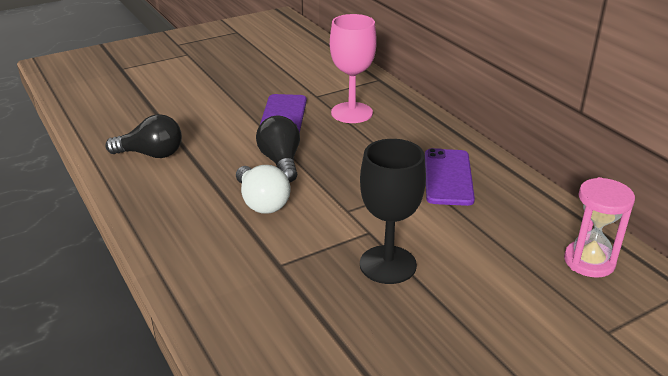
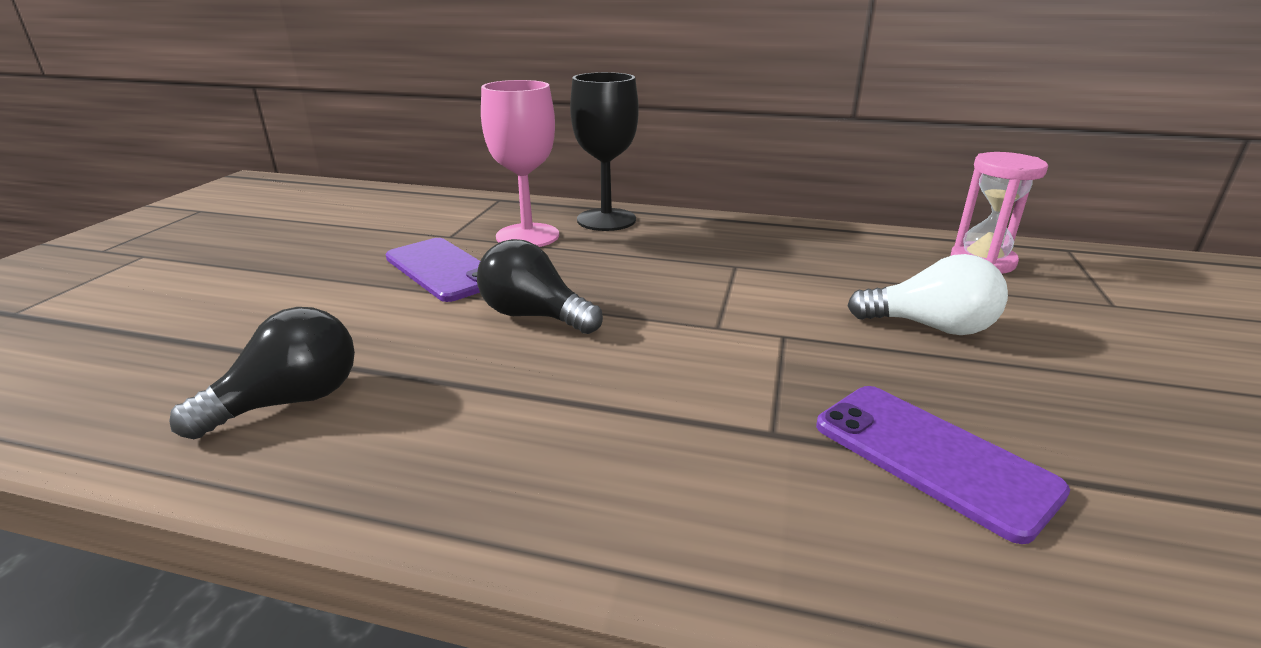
camera: 45 degrees left, 5 degrees down
(262, 202) = (600, 373): white light bulb -> white light bulb (930, 327)
(388, 265) = (870, 355): black goblet -> black goblet (606, 220)
(448, 177) = (744, 251): purple phone -> purple phone (932, 457)

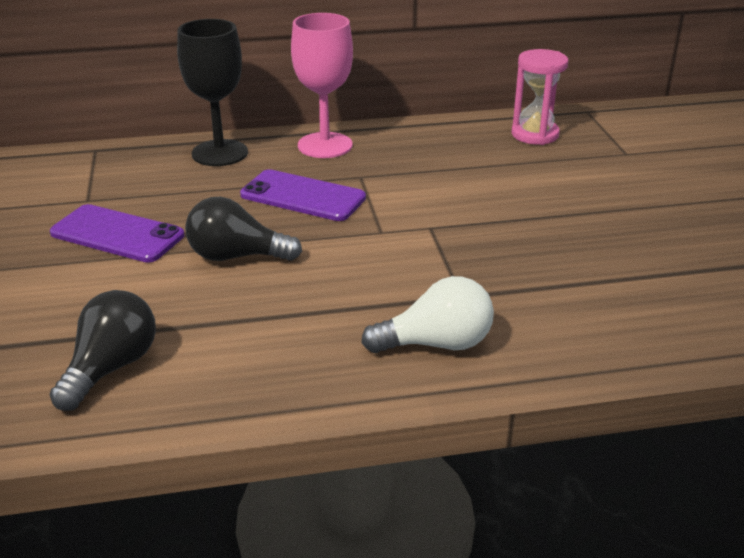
camera: 25 degrees left, 5 degrees up
(527, 236) = (162, 185): pink goblet -> pink goblet (325, 145)
(930, 327) = (522, 197): white light bulb -> white light bulb (436, 344)
(932, 457) = (557, 285): purple phone -> purple phone (303, 196)

